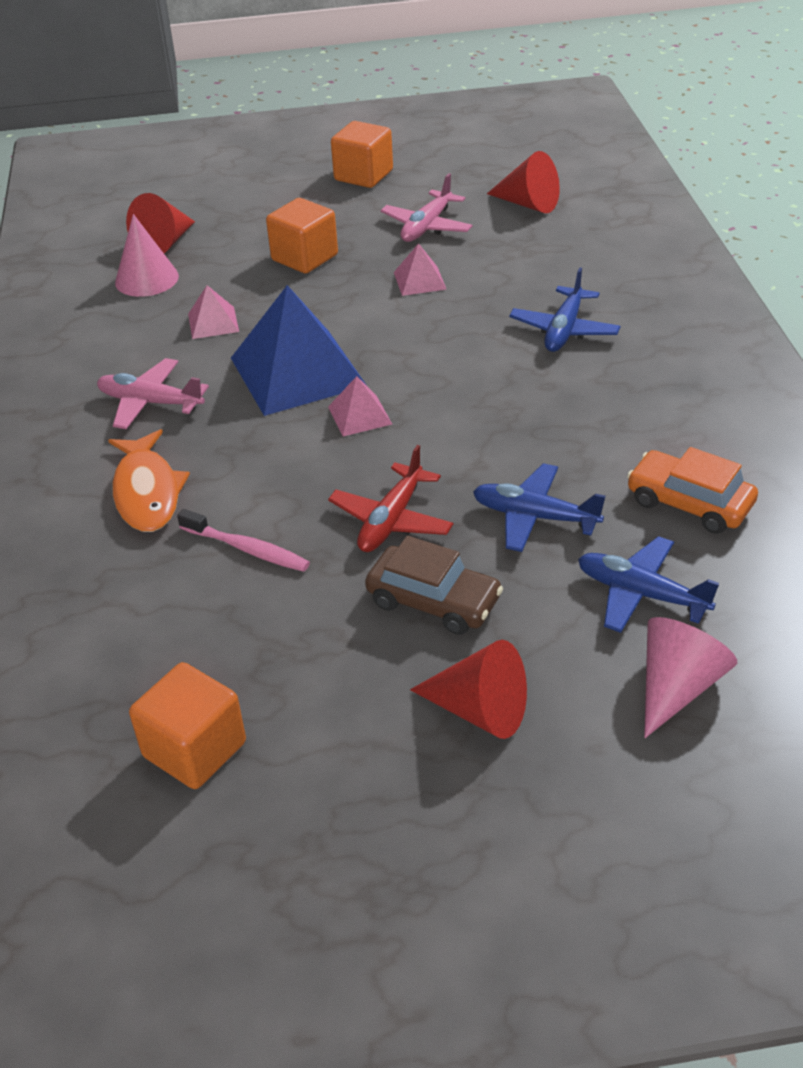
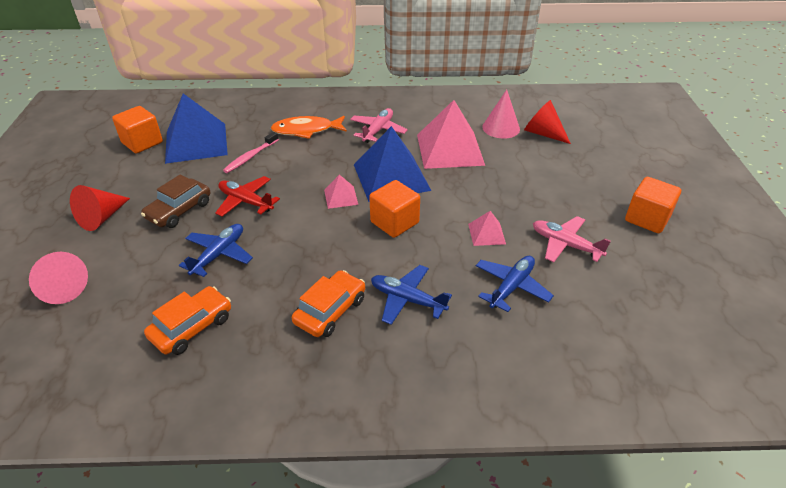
camera: 95 degrees right, 0 degrees up
(193, 649) = (196, 142): none -> blue pyramid
(213, 322) = (449, 149): pink pyramid -> pink pyramid, size x2.17
(304, 258) = (522, 185): orange cube -> orange cube (394, 222)
(528, 204) = (607, 309): red cone -> none
(607, 386) = (330, 310): none -> orange car
(641, 594) = (133, 287): blue plane -> blue plane (511, 287)

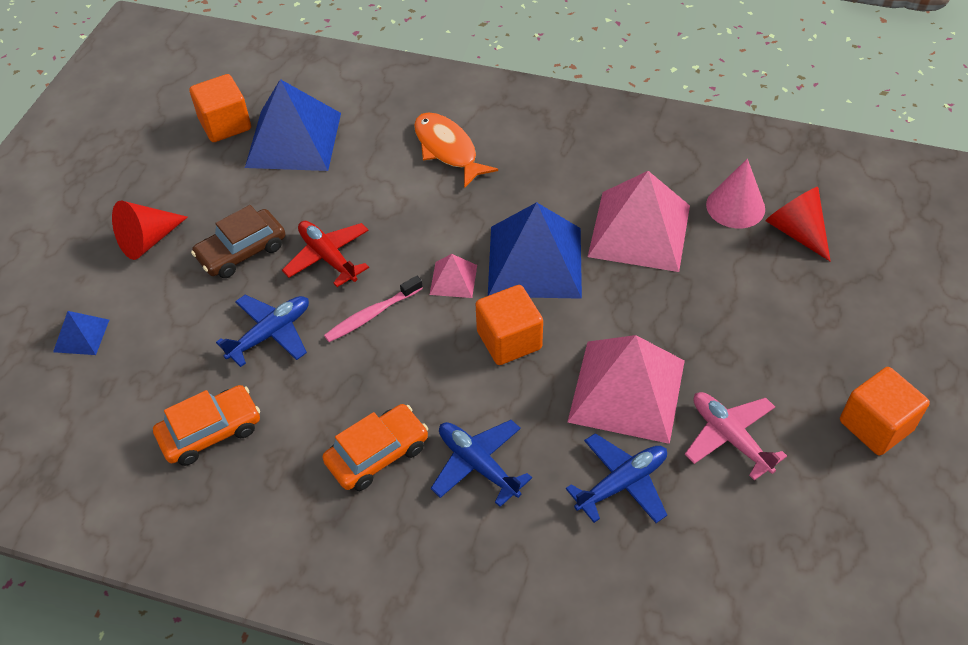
camera: 20 degrees right, 10 degrees up
(61, 288) = (81, 335): pink cone -> blue pyramid
(250, 157) = (356, 181): pink toothbrush -> pink toothbrush (371, 315)
(306, 130) = (447, 149): orange fish -> orange fish turned 45 degrees clockwise
(378, 130) = (549, 171): pink plane -> none
(486, 234) = (627, 391): pink pyramid -> pink pyramid, size x2.17

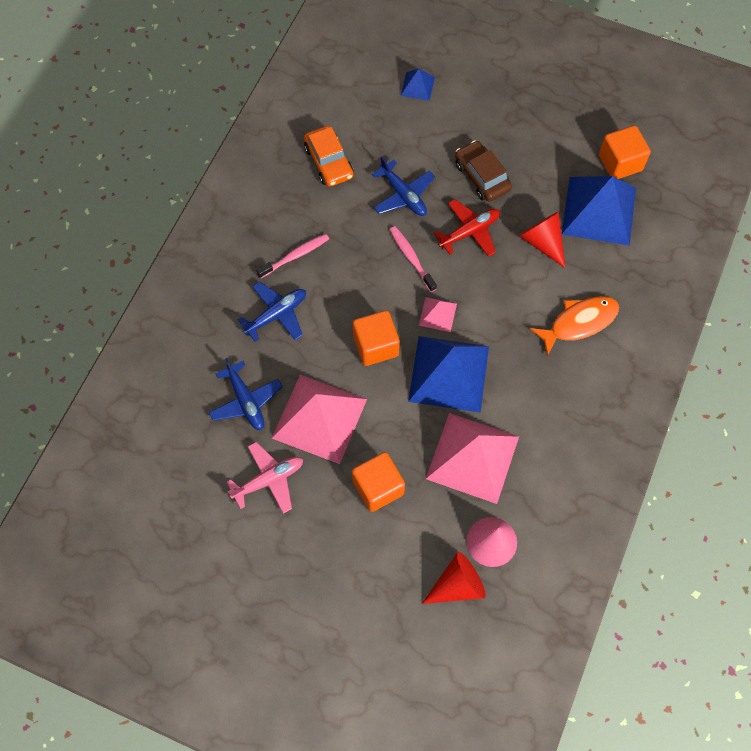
camera: 95 degrees right, 15 degrees up
(148, 240) = (499, 118): red cone -> red cone (542, 242)
(377, 454) = (295, 256): orange car -> pink toothbrush
(875, 425) = (260, 587): orange cube -> orange cube (378, 487)

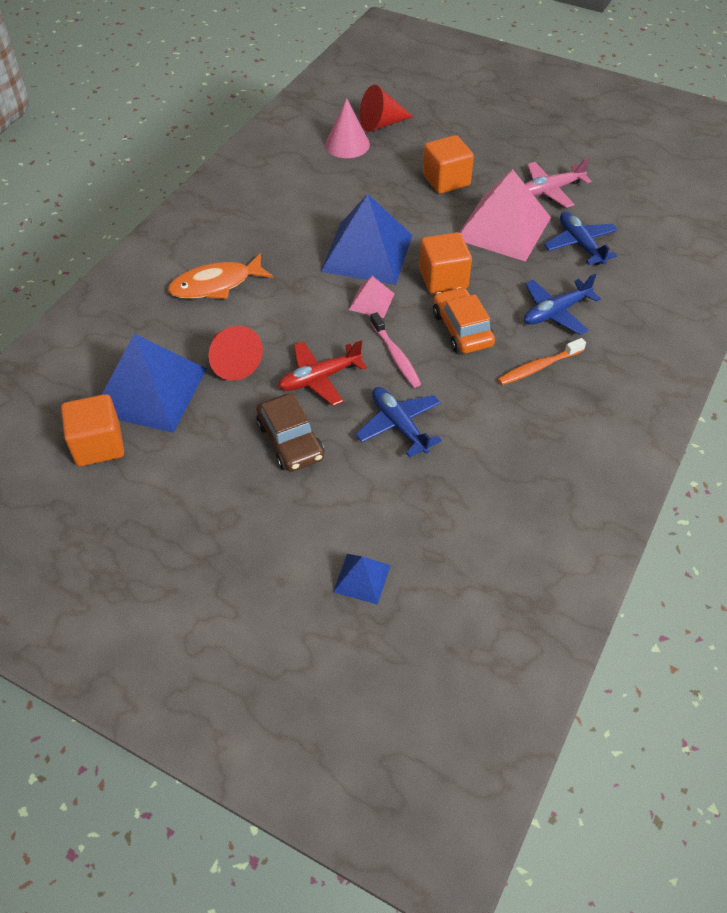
camera: 175 degrees left, 15 degrees down
(295, 256) = (538, 367): pink toothbrush -> orange toothbrush
(329, 162) = (499, 474): orange car -> orange car (462, 329)
(472, 457) = (354, 194): pink pyramid -> none

